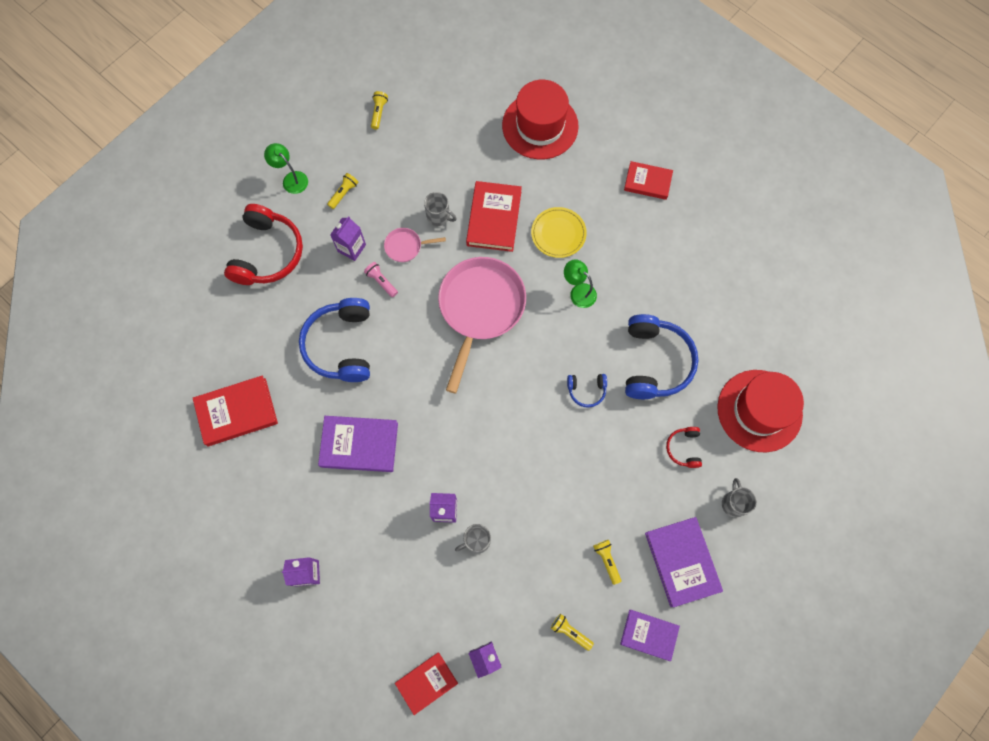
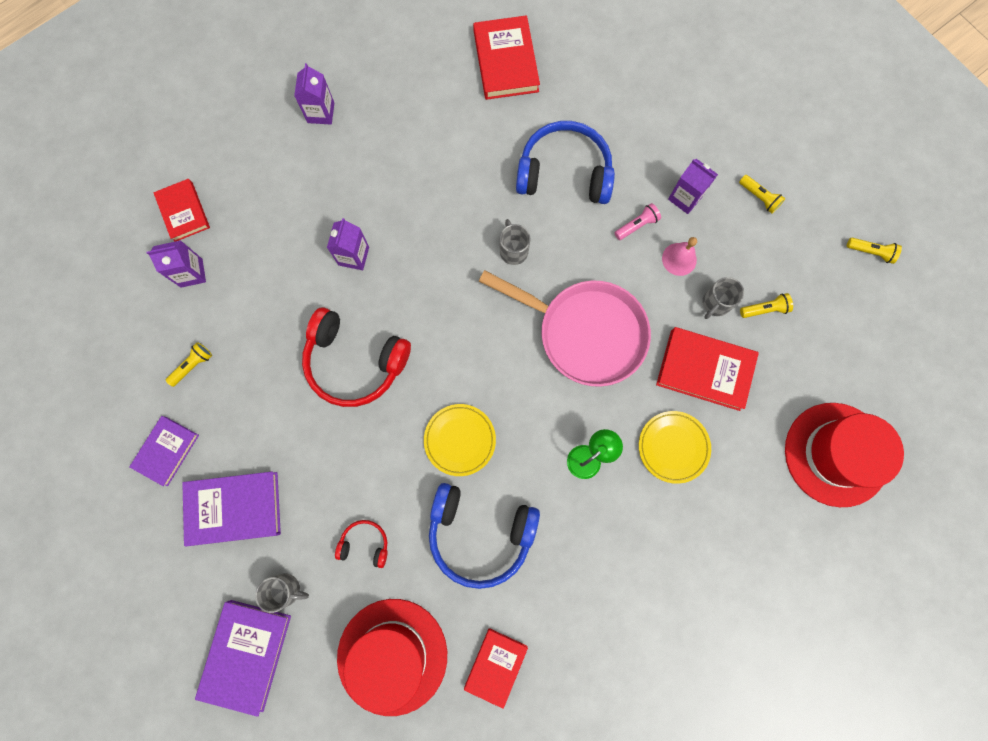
camera: 100 degrees right, 5 degrees up
(268, 253) = (690, 107): red headphones -> red headphones (355, 362)
(291, 179) = (785, 141): green lamp -> none
(359, 445) = (445, 178): purple book -> purple book (246, 654)
(406, 246) = (679, 259): pink pan -> pink bell
(476, 541) = (313, 283): grey mug -> grey mug (513, 250)
(586, 390) = (460, 440): blue headphones -> yellow plate
(607, 560) = (257, 421): yellow flashlight -> yellow flashlight (764, 309)
(647, 182) = (736, 585): red book -> red book (495, 666)

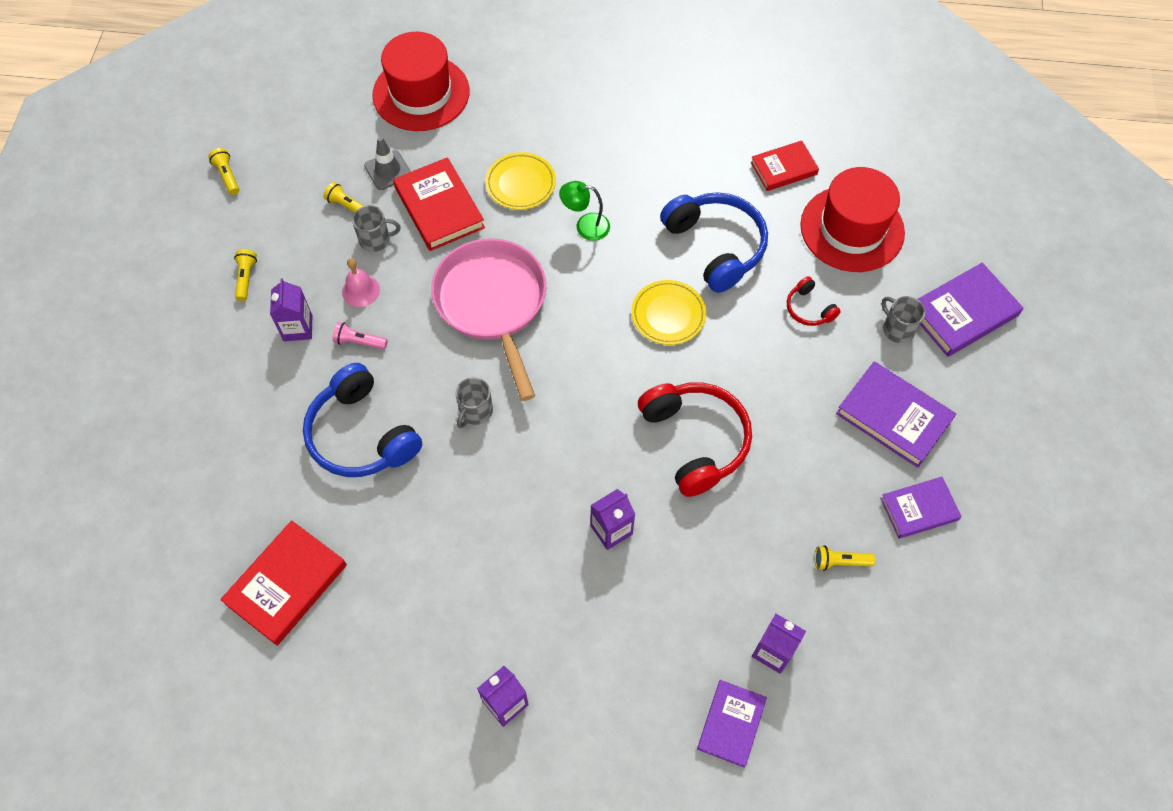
camera: 135 degrees left, 15 degrees down
(184, 212) = (731, 724): red book -> purple book
(775, 364) = (388, 170): none -> grey traffic cone

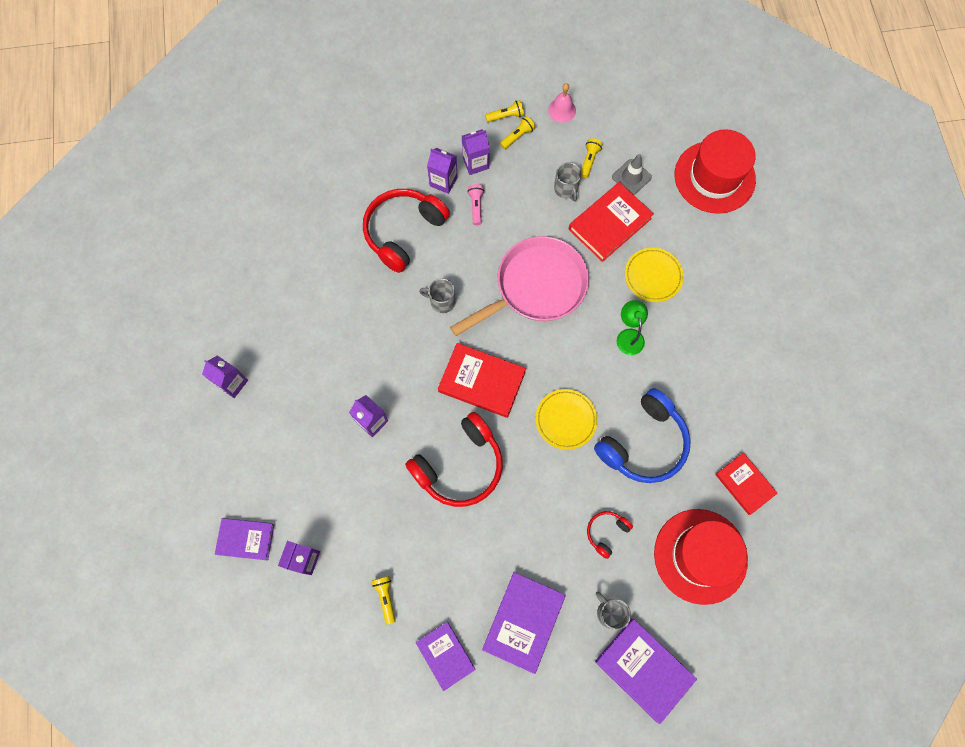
camera: 75 degrees right, 10 degrees up
(227, 176) = (588, 72): yellow flashlight -> yellow flashlight (517, 136)
(286, 584) = (285, 222): red book -> red book (482, 382)
(308, 371) = (443, 181): none -> purple carton
(361, 290) = (519, 193): pink bell -> pink bell (562, 110)
(361, 435) = (403, 232): blue headphones -> red headphones
(897, 329) = (609, 612): grey mug -> grey mug turned 75 degrees counterclockwise

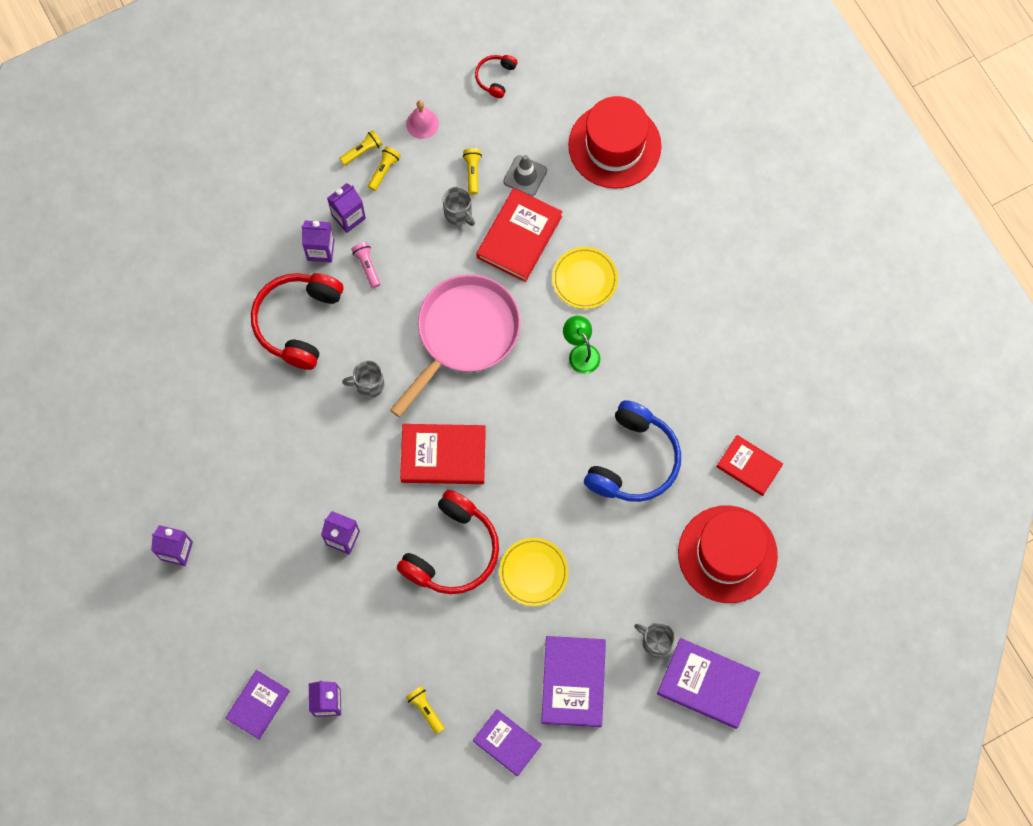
camera: 20 degrees left, 0 degrees up
(246, 539) = (258, 705): purple book -> purple book turned 45 degrees counterclockwise
(565, 420) = (545, 465): yellow plate -> yellow plate (533, 572)
(606, 532) = (626, 565): red headphones -> red headphones (495, 77)

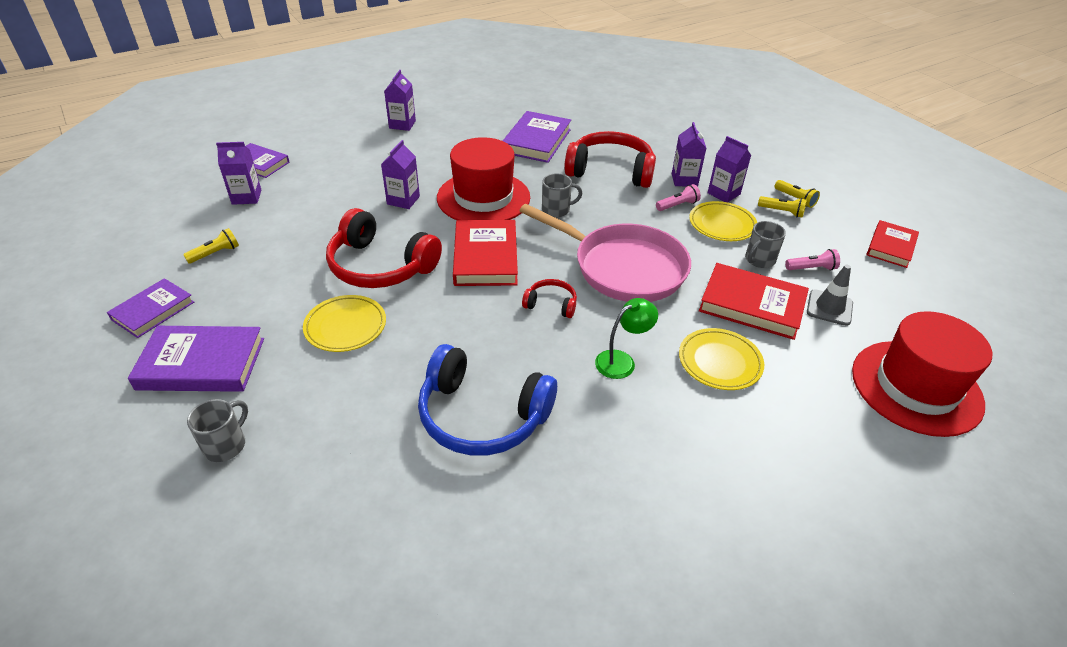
camera: 85 degrees right, 30 degrees down
(369, 384) = (557, 210): grey mug -> grey mug turned 90 degrees clockwise
(402, 232) = (722, 225): none -> yellow plate
(422, 123) = (847, 233): pink bell -> none
(472, 172) = (811, 268): yellow flashlight -> pink flashlight
(495, 77) = (935, 282): red headphones -> red headphones (551, 304)
(707, 684) = (143, 508): purple book -> purple book (536, 141)
(727, 554) = (335, 532): red hat -> red hat (483, 197)
(749, 466) = (474, 561): red book -> red book (891, 247)

